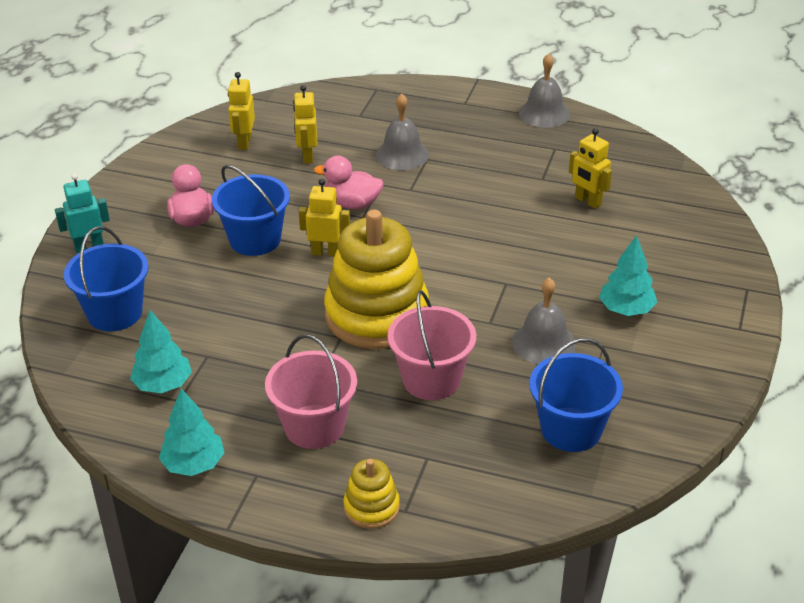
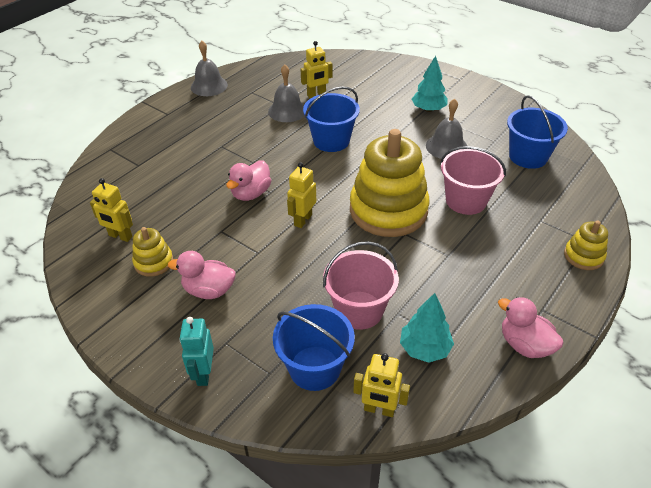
camera: 70 degrees left, 5 degrees up
(194, 464) = (525, 345): turquoise tree -> pink duck
(217, 174) = (153, 262): none -> yellow stacking toy
(255, 240) = (262, 256): blue bucket -> blue bucket (331, 141)
(307, 156) = (170, 204): yellow robot -> yellow robot (379, 409)
(314, 427) = (498, 267): pink bucket -> pink bucket (359, 310)
(402, 154) = (207, 156): grey bell -> grey bell (287, 111)

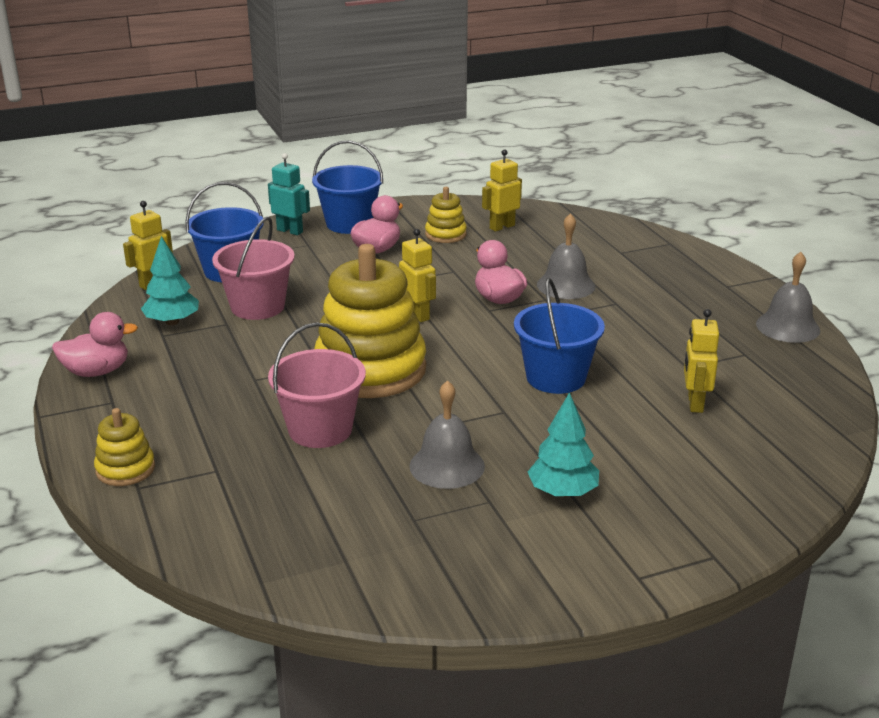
camera: 120 degrees right, 15 degrees down
(287, 111) = (666, 367): grey bell -> grey bell (566, 285)
(528, 156) = (342, 532): blue bucket -> blue bucket (349, 224)

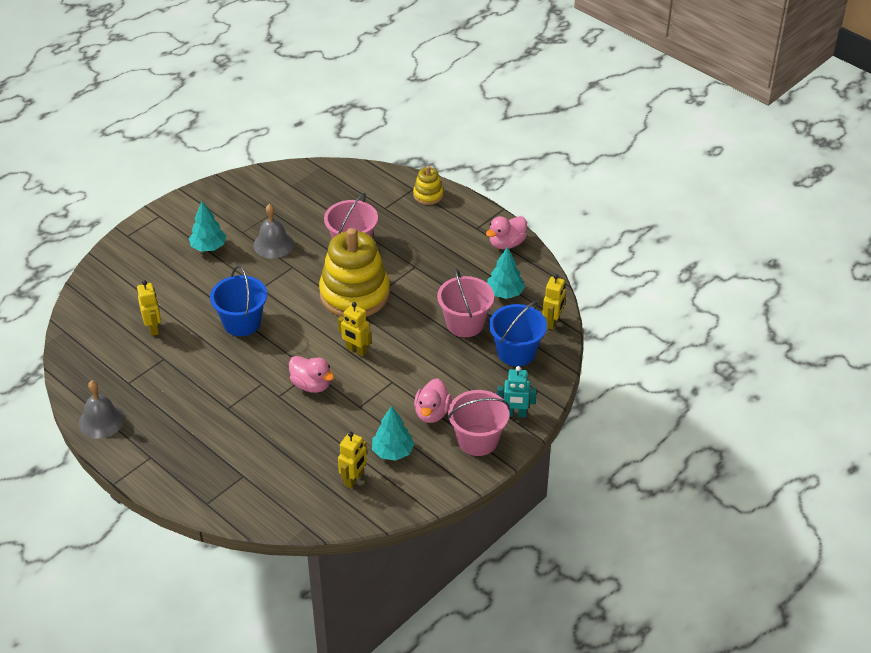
camera: 155 degrees right, 15 degrees up
(349, 224) = (478, 440): blue bucket -> pink bucket
(445, 234) = (392, 452): yellow stacking toy -> turquoise tree
(566, 285) = (270, 417): grey bell -> none

